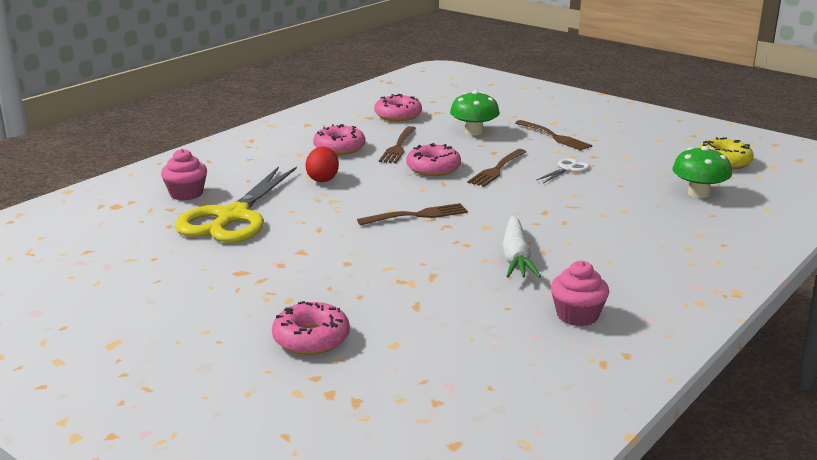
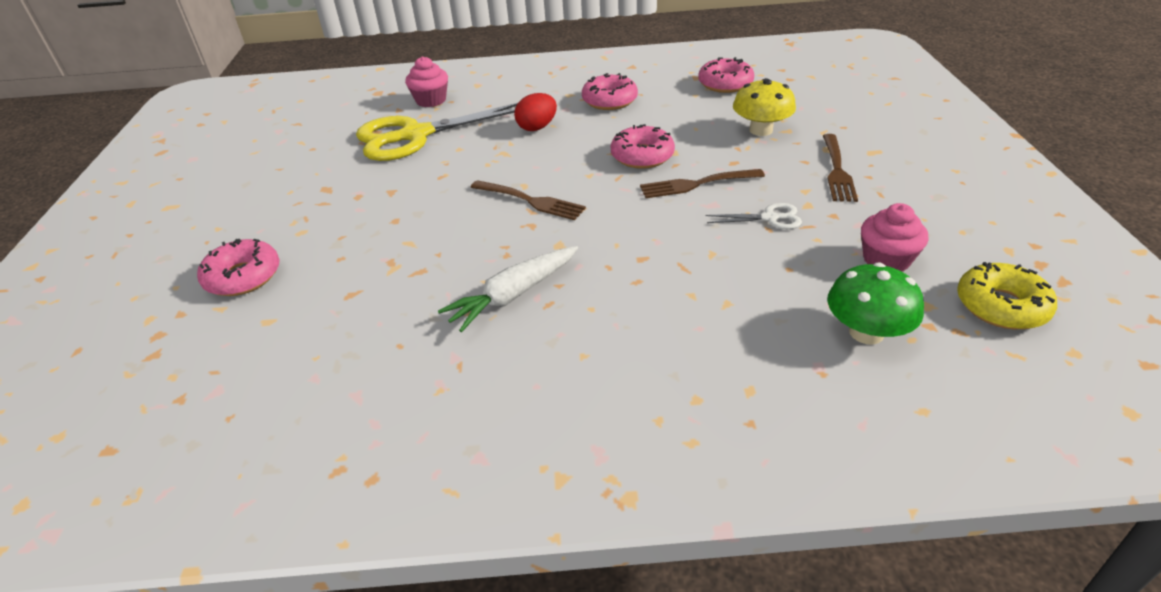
camera: 50 degrees right, 15 degrees up
(398, 147) = (658, 119): brown fork -> none
(474, 132) = (761, 130): green mushroom -> yellow mushroom
(577, 315) = (428, 398): pink cupcake -> pink cupcake (886, 260)

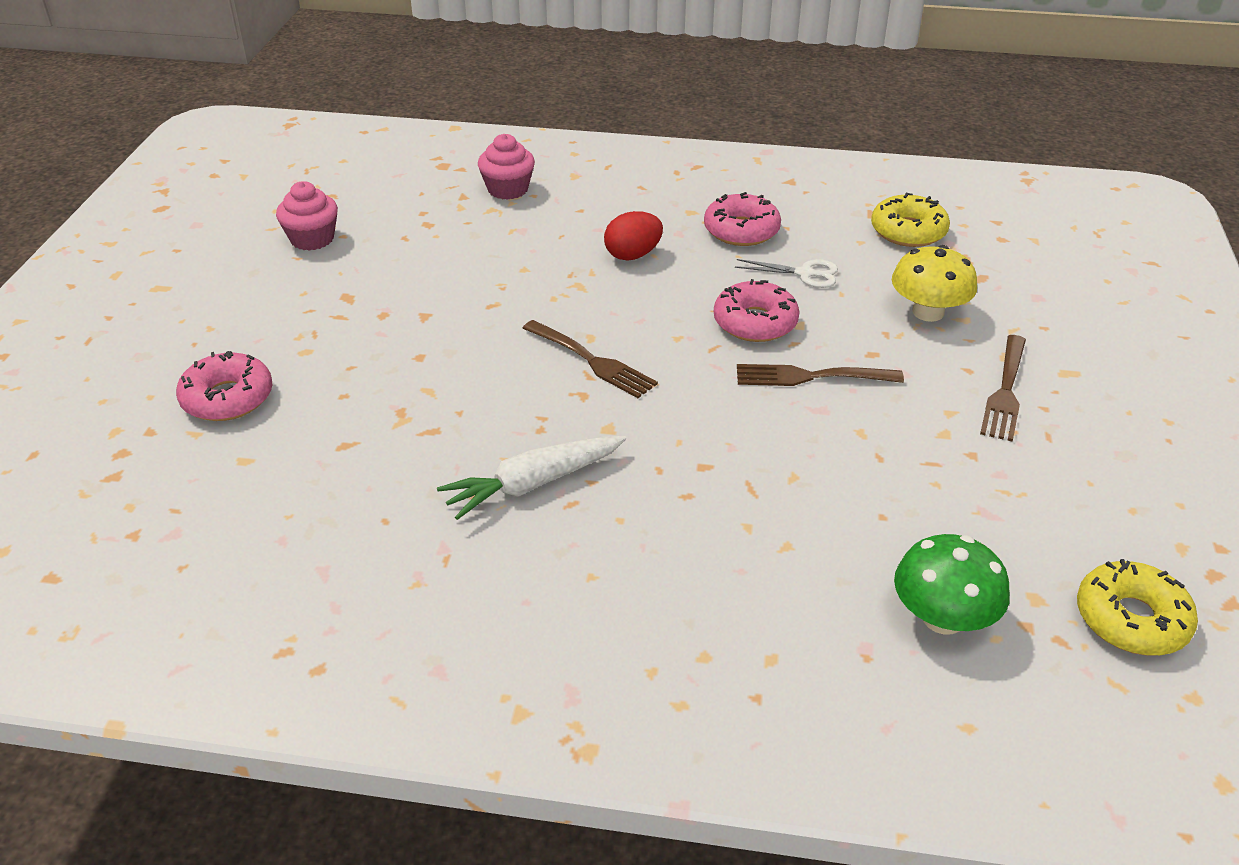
camera: 10 degrees right, 0 degrees up
(415, 135) = (475, 239): yellow scissors -> none
(725, 84) = (908, 231): pink donut -> yellow donut
(770, 218) = (886, 443): white scissors -> white scissors (805, 273)
(886, 260) = (1012, 529): pink cupcake -> pink cupcake (312, 239)

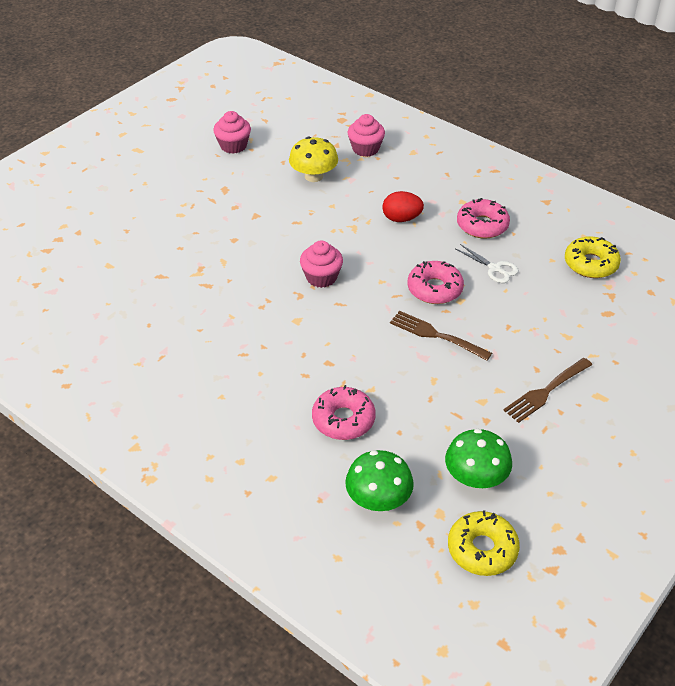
camera: 30 degrees right, 5 degrees up
(227, 398) = (125, 227): pink donut -> pink donut (343, 420)
(532, 484) = (232, 335): white carrot -> none
(592, 361) = (321, 277): brown fork -> pink cupcake
(928, 312) = (548, 323): yellow mushroom -> yellow mushroom (313, 176)
(1032, 531) = (475, 477): none -> green mushroom

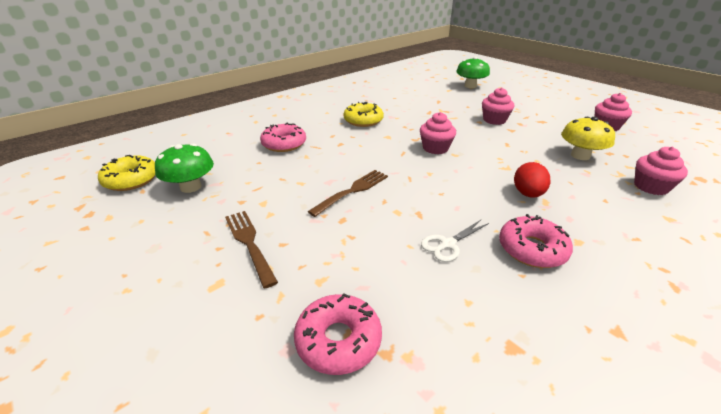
camera: 100 degrees right, 10 degrees down
(227, 226) = (494, 120): none -> pink cupcake
(378, 499) = (209, 149): green mushroom -> green mushroom (470, 86)
(434, 289) = (416, 199): pink donut -> pink donut (338, 340)
(590, 264) = (461, 347): yellow donut -> yellow donut (363, 120)

